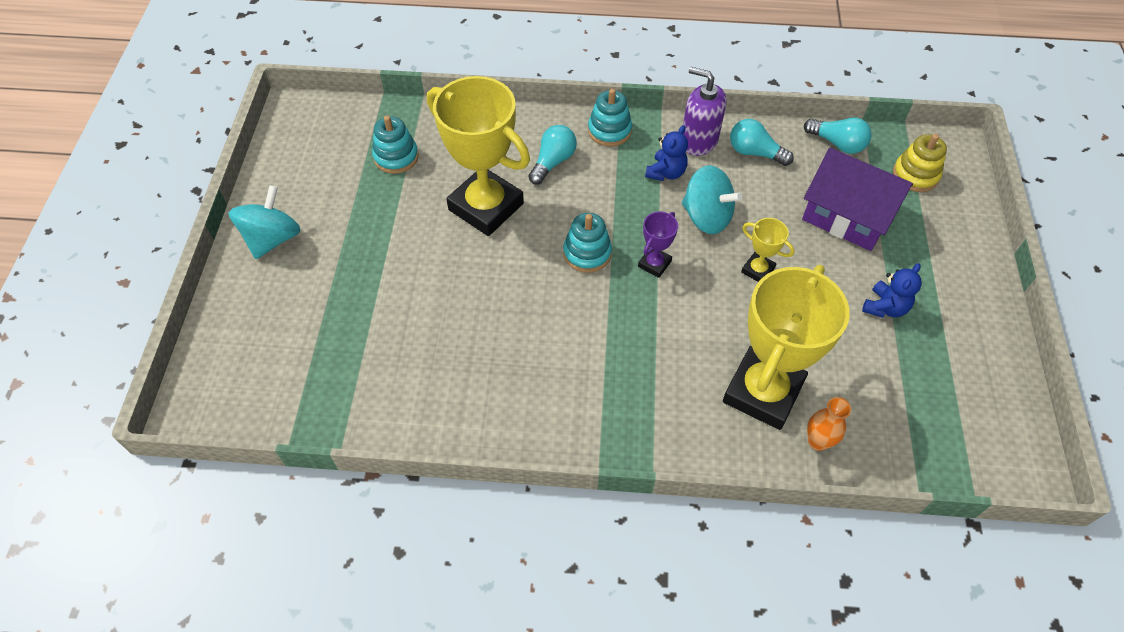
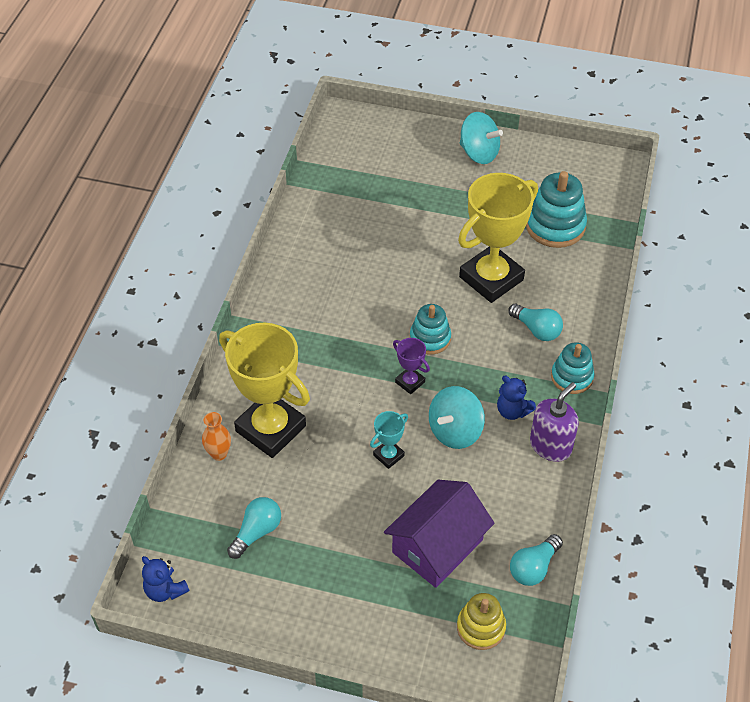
camera: 100 degrees right, 5 degrees down
(396, 157) = (555, 226): turquoise stacking toy -> turquoise stacking toy, size x1.56
(755, 152) = (529, 489): turquoise light bulb -> turquoise light bulb (257, 532)
(757, 270) = (388, 455): yellow trophy -> turquoise trophy
(885, 307) = (328, 543): blue teddy bear -> blue teddy bear (165, 590)

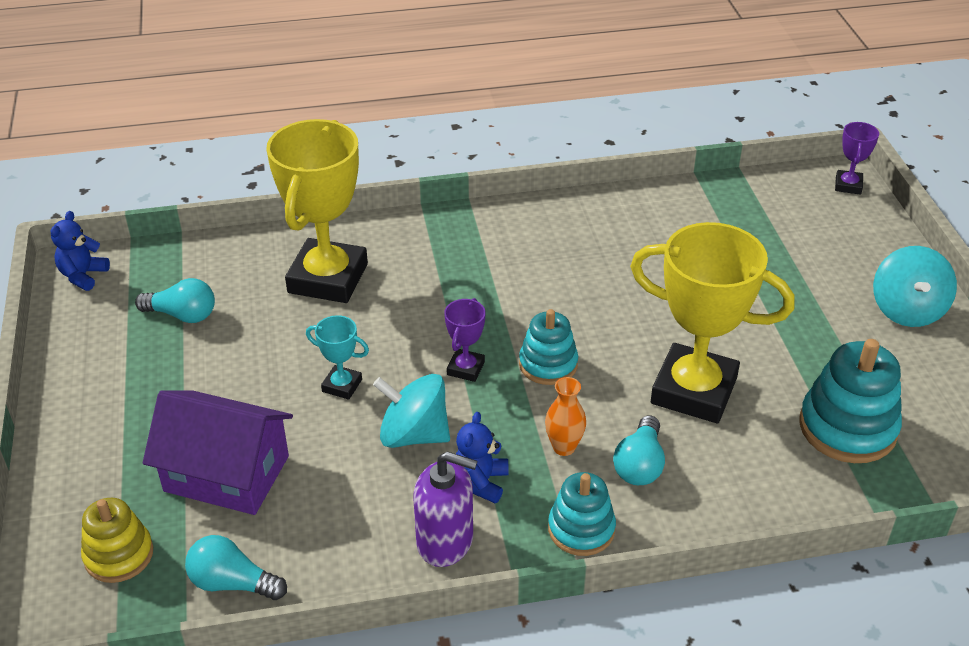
camera: 65 degrees right, 10 degrees down
(219, 454) = (273, 253): orange vase -> orange vase (564, 447)
(353, 119) = (848, 185): none -> purple trophy

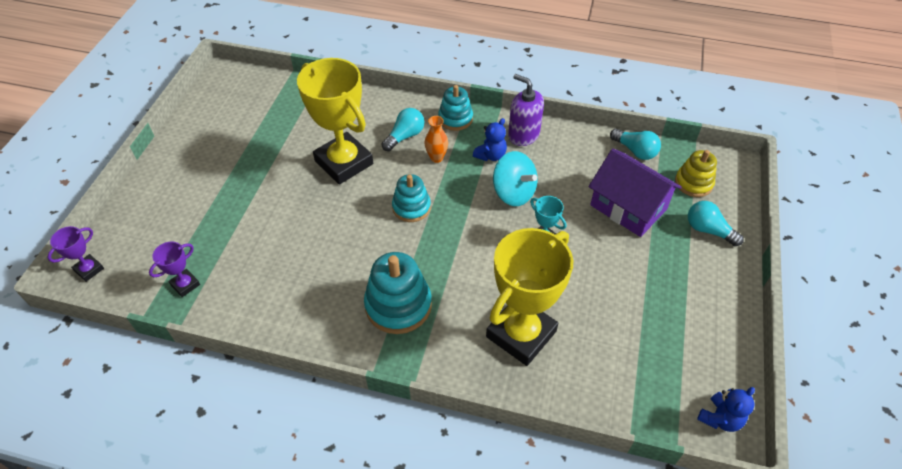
camera: 155 degrees left, 10 degrees up
(182, 315) = (640, 340): turquoise light bulb -> turquoise light bulb (708, 230)
(466, 368) = (462, 223): purple trophy -> purple trophy (185, 284)
(847, 427) = (287, 118): turquoise stacking toy -> turquoise stacking toy (398, 305)
(907, 310) = (179, 165): turquoise spinning top -> none

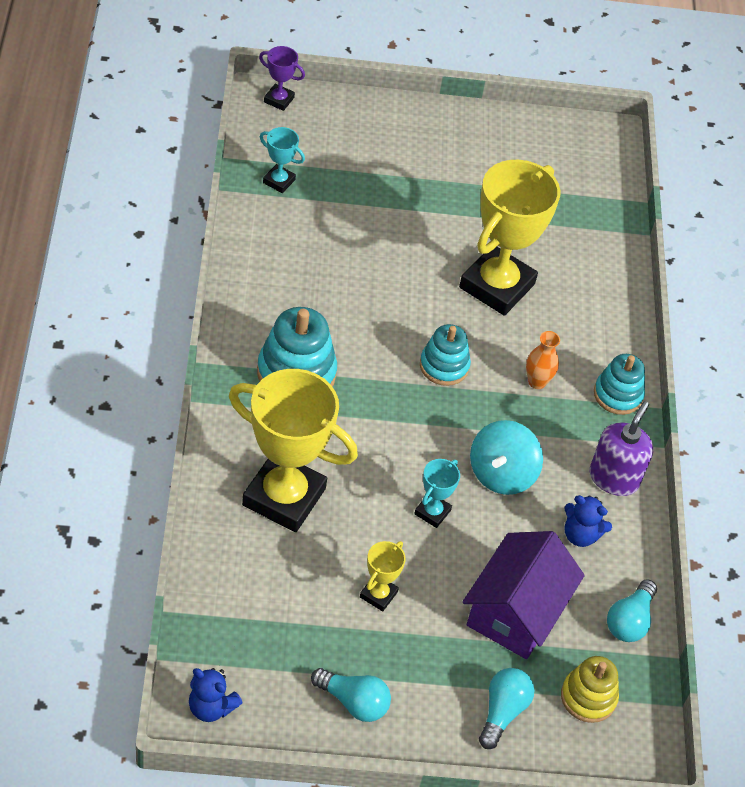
camera: 70 degrees right, 0 degrees up
(185, 284) = (279, 181): purple trophy -> turquoise trophy
(405, 136) = (564, 342): turquoise light bulb -> turquoise light bulb (353, 702)
(491, 155) = (561, 442): blue teddy bear -> blue teddy bear (580, 535)
(614, 285) = (378, 594): none -> yellow trophy

